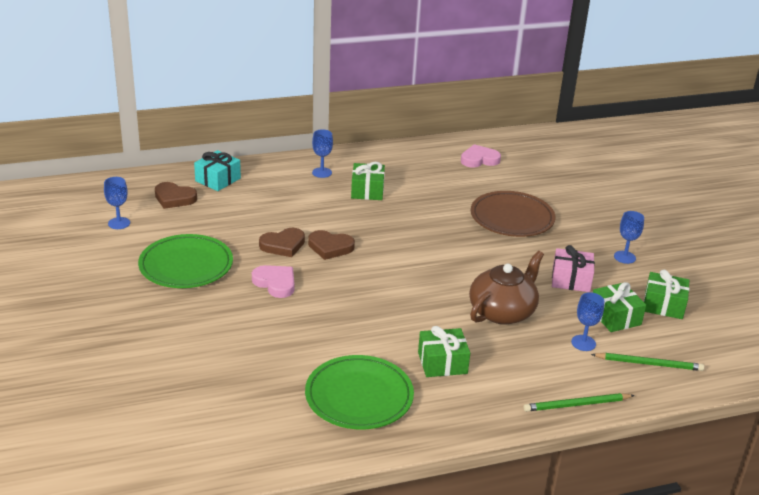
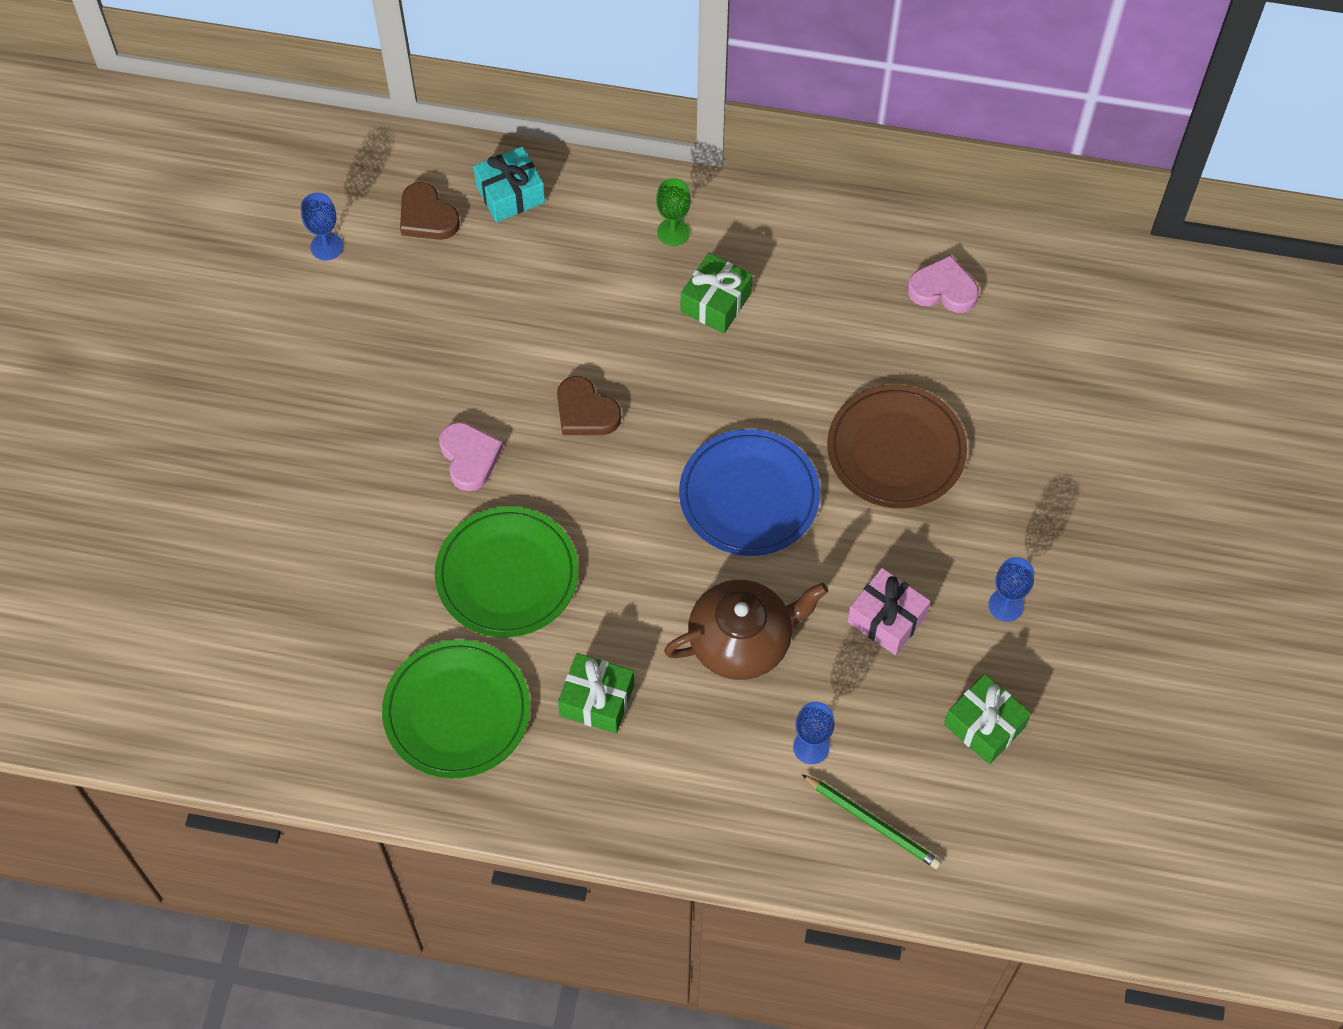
camera: 30 degrees right, 30 degrees up
(186, 265) = (372, 373): green plate -> green plate (507, 575)
(283, 245) = (523, 381): brown heart -> none
(322, 172) = (673, 232): blue goblet -> green goblet
(452, 254) = (749, 496): none -> blue plate
(576, 405) = (720, 848): green pencil -> none
(615, 317) = (894, 718): green gift -> none

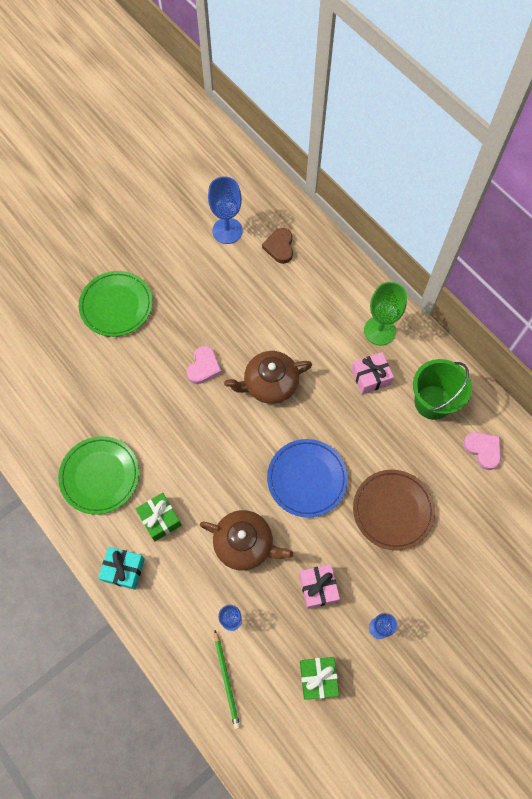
camera: 40 degrees right, 5 degrees up
(326, 246) = (227, 231): blue goblet -> blue goblet, size x1.76
(507, 575) = (173, 432): green plate -> green plate (116, 305)
(510, 194) = (323, 262): turquoise gift -> turquoise gift (123, 570)
(585, 412) = (270, 384): brown heart -> brown teapot
(673, 232) = (379, 331): green goblet -> green goblet, size x1.76
(715, 302) = (370, 377): green gift -> pink gift
(826, 275) = (433, 402): none -> green bucket

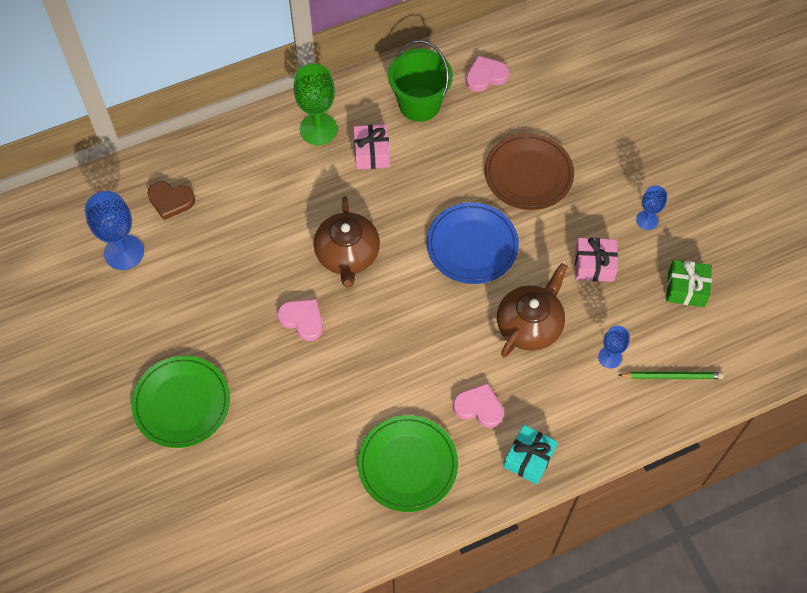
camera: 75 degrees left, 5 degrees down
(160, 519) = (479, 407): green gift -> pink heart

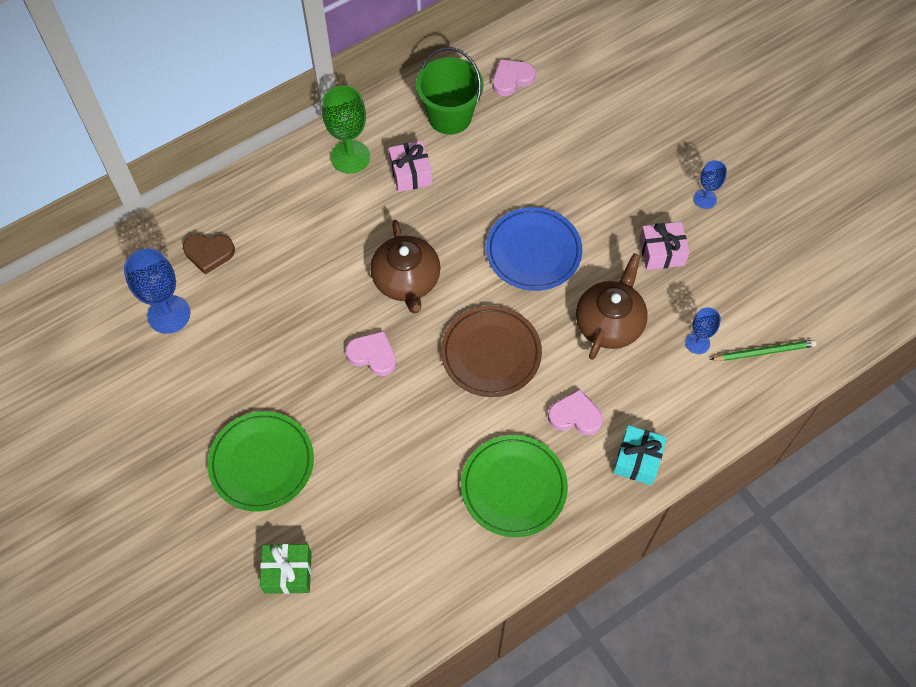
camera: 10 degrees left, 0 degrees up
(528, 174) = (576, 171): brown plate -> brown plate (491, 353)
(686, 289) = (759, 261): green gift -> green gift (288, 572)

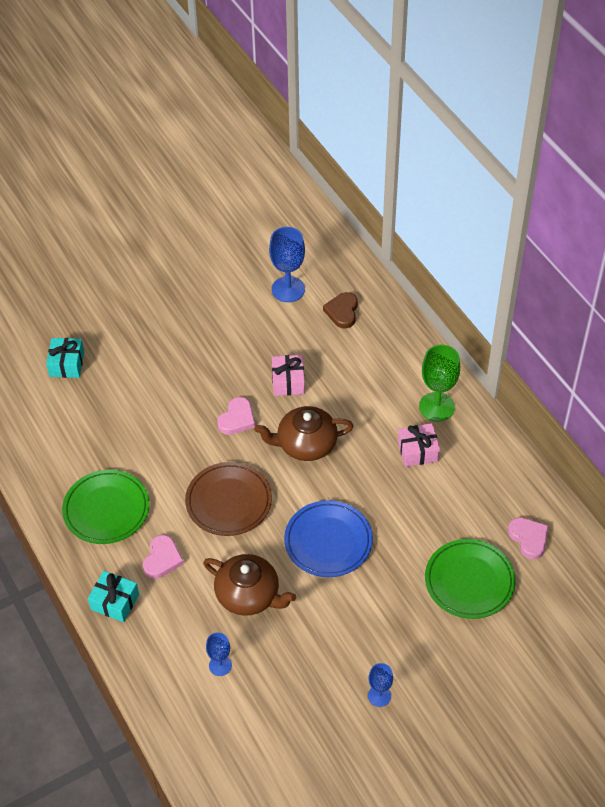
camera: 95 degrees right, 10 degrees down
(262, 463) = (154, 348): green plate -> green plate (469, 581)
(288, 572) = (67, 364): green gift -> turquoise gift
(450, 117) = (482, 484): green bucket -> none
(661, 252) = (320, 648): pink gift -> pink gift (288, 381)
(764, 352) = (204, 722): green pencil -> none

